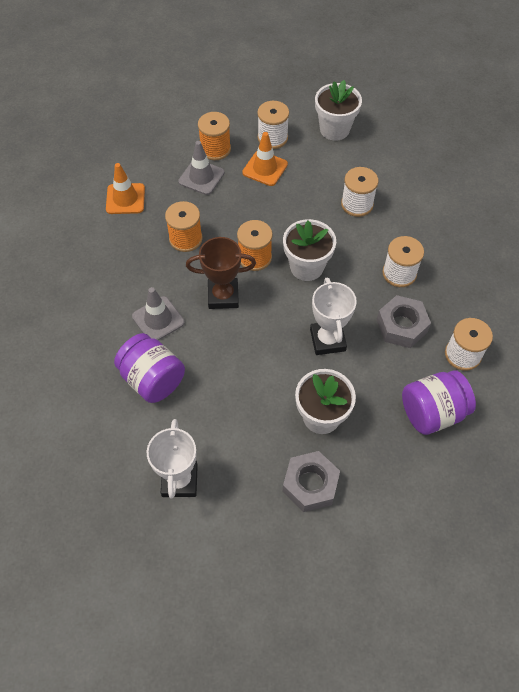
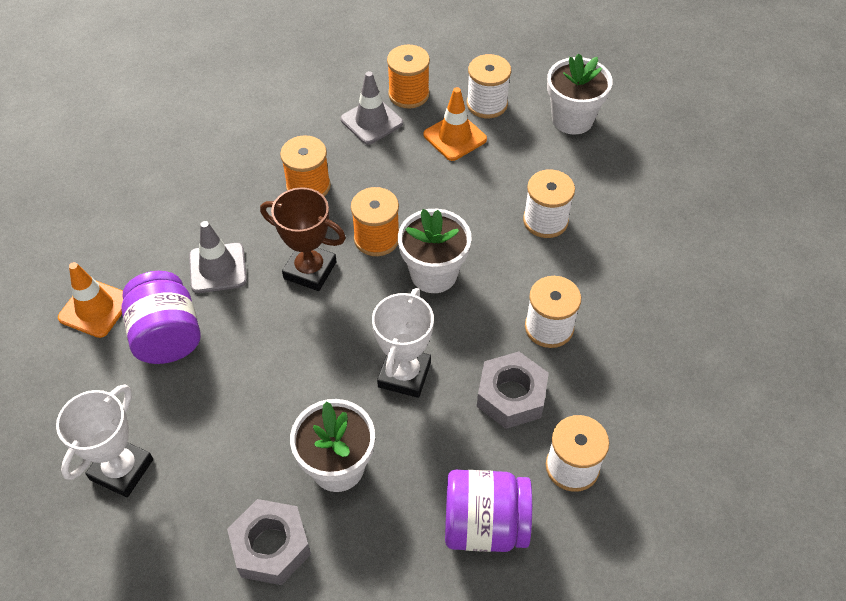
camera: 25 degrees right, 5 degrees down
(125, 199) = (268, 116): orange traffic cone -> orange traffic cone (95, 308)

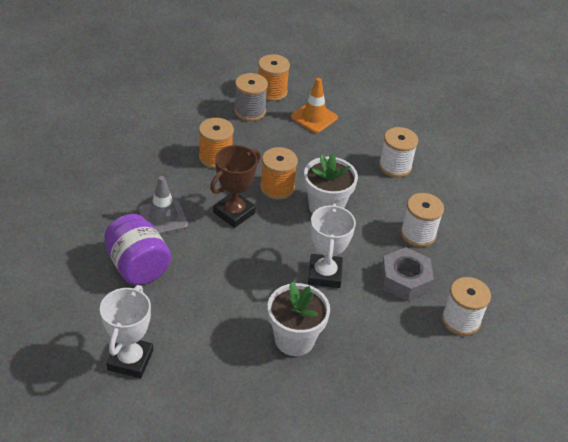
camera: 15 degrees left, 10 degrees down
(95, 308) = (75, 253): orange traffic cone -> none
(271, 546) = (261, 397): grey nut -> none
(310, 270) = (234, 213): brown trophy -> brown trophy turned 60 degrees counterclockwise
(371, 121) = (250, 111): grey traffic cone -> grey spool
(484, 525) = (411, 364): purple jar -> none
(487, 104) = (330, 94): white spool -> none
(572, 119) = (394, 100): white flower pot -> none

